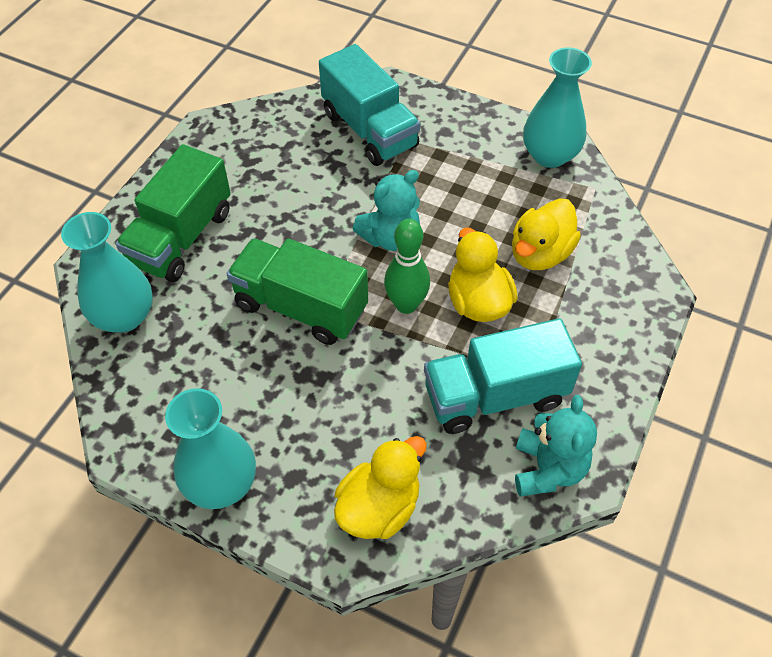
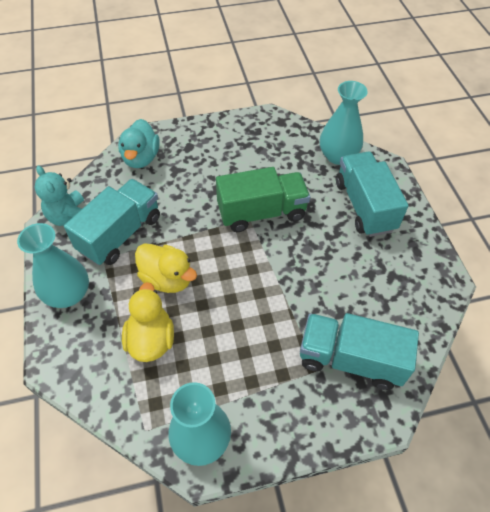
camera: 140 degrees right, 0 degrees up
(181, 237) = (364, 206): green truck -> turquoise truck
(221, 483) = (216, 128): turquoise vase -> turquoise vase (68, 294)
(379, 507) = (141, 158): yellow duck -> turquoise duck
(390, 238) = (254, 284): turquoise teddy bear -> none
(406, 305) = (207, 250): green bowling pin -> none

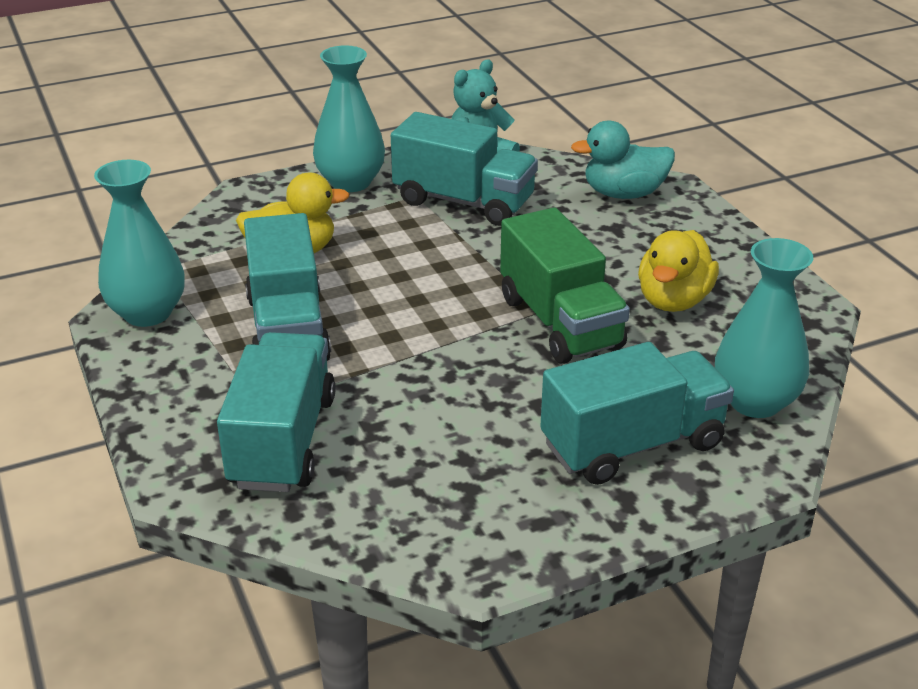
camera: 80 degrees right, 20 degrees down
(167, 279) = (395, 251): yellow duck -> yellow duck (673, 300)
(239, 348) = (288, 328): none -> turquoise truck

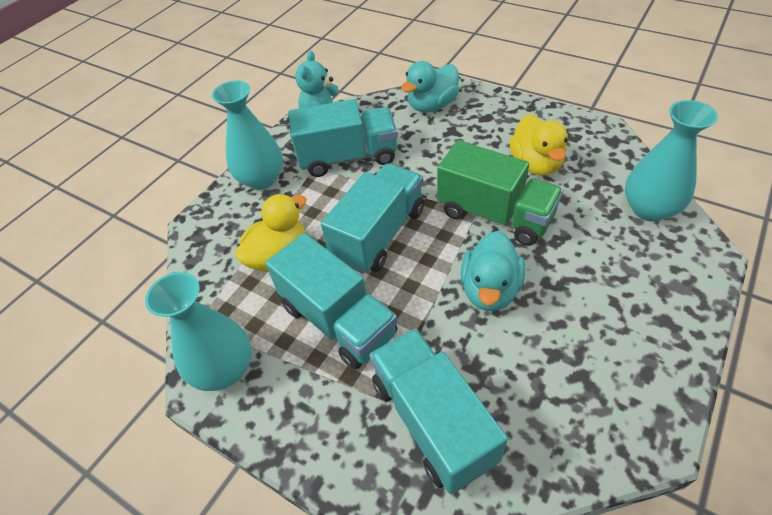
camera: 30 degrees left, 15 degrees up
(467, 379) = (490, 290): none -> turquoise duck
(632, 444) = (627, 279): turquoise truck -> turquoise truck (379, 234)

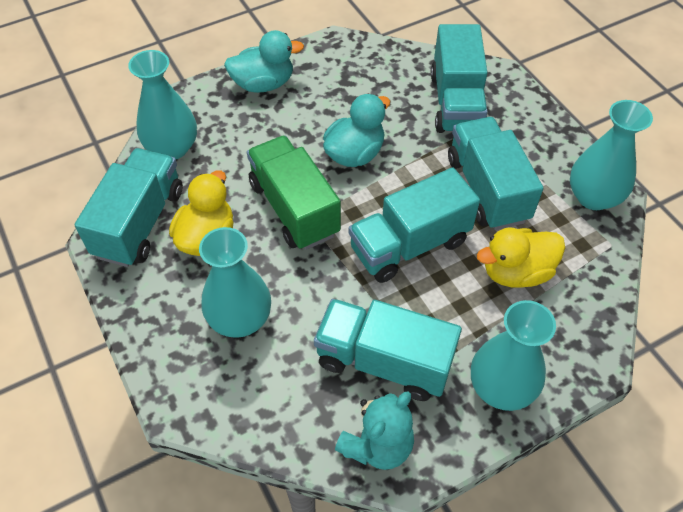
camera: 155 degrees left, 5 degrees up
(432, 106) = (228, 388): turquoise duck -> turquoise duck (263, 84)
(459, 135) = (240, 319): none -> turquoise vase
(593, 149) = (139, 223): none -> turquoise truck

